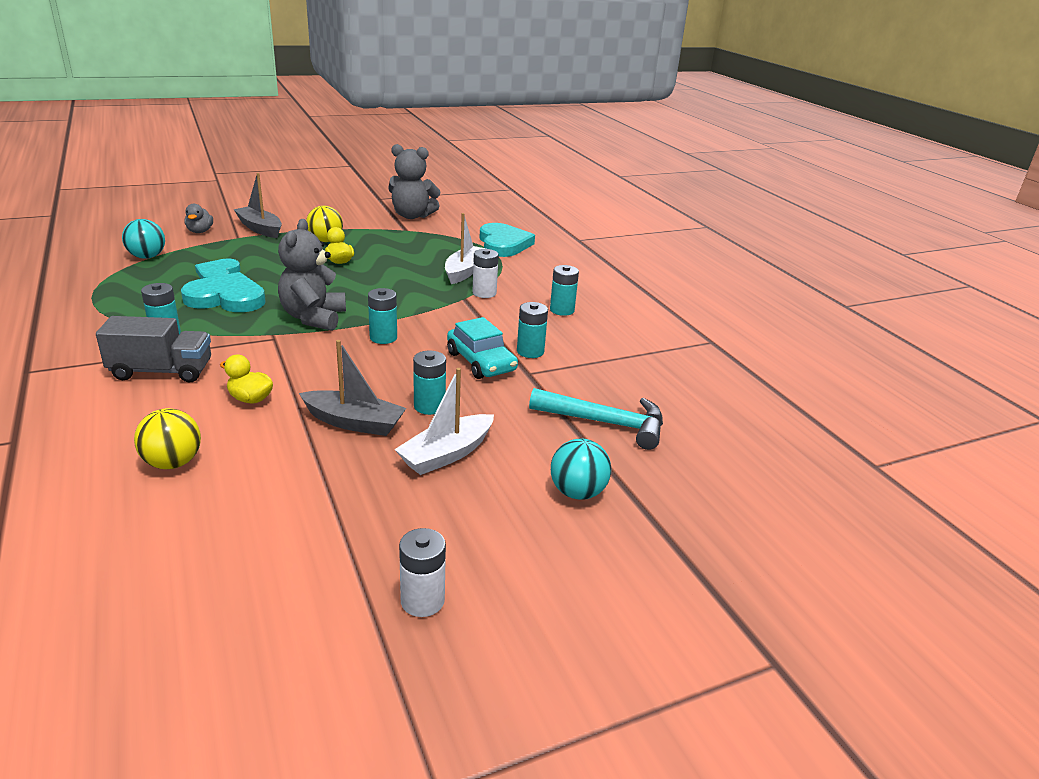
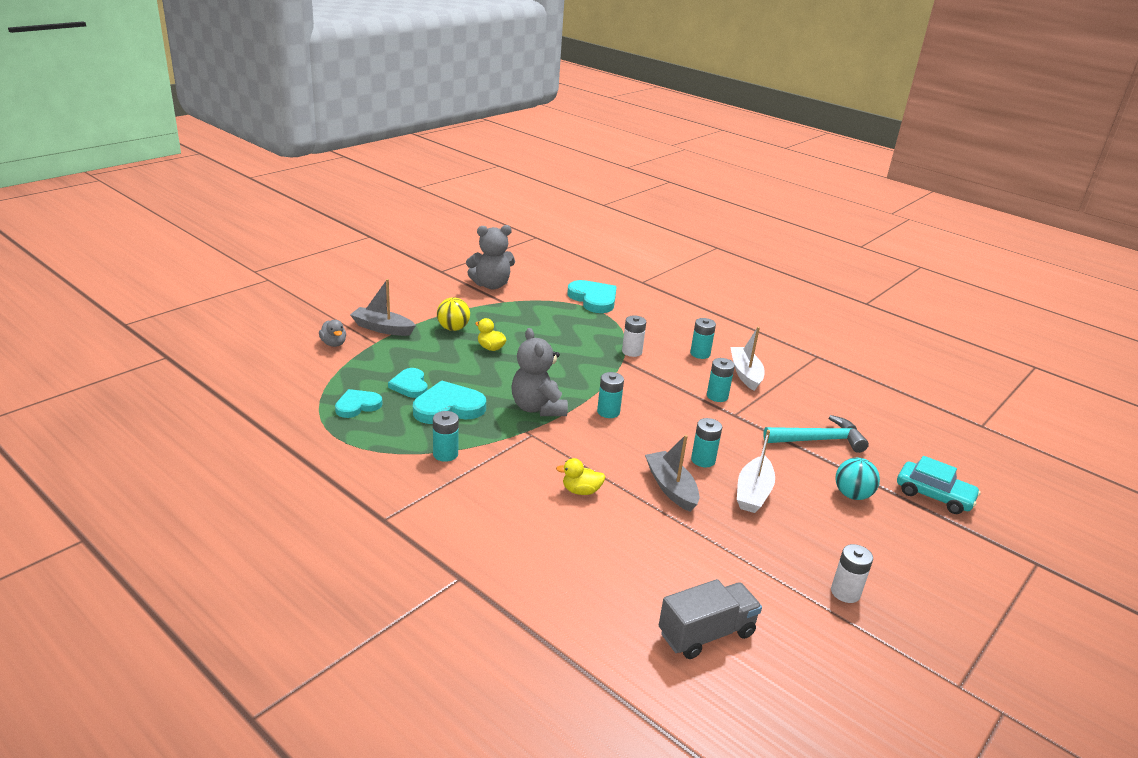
camera: 25 degrees left, 0 degrees up
(147, 257) = (325, 382): turquoise ball -> none
(147, 279) = (357, 406): none -> turquoise heart
(161, 371) = (487, 487): grey truck -> grey truck (706, 634)
(173, 463) = (593, 556): yellow ball -> none
(354, 422) = (671, 488): grey boat -> grey boat turned 105 degrees counterclockwise
(464, 271) = (595, 334): white boat -> white boat (745, 374)
(481, 362) = (696, 414): turquoise car -> turquoise car (934, 495)

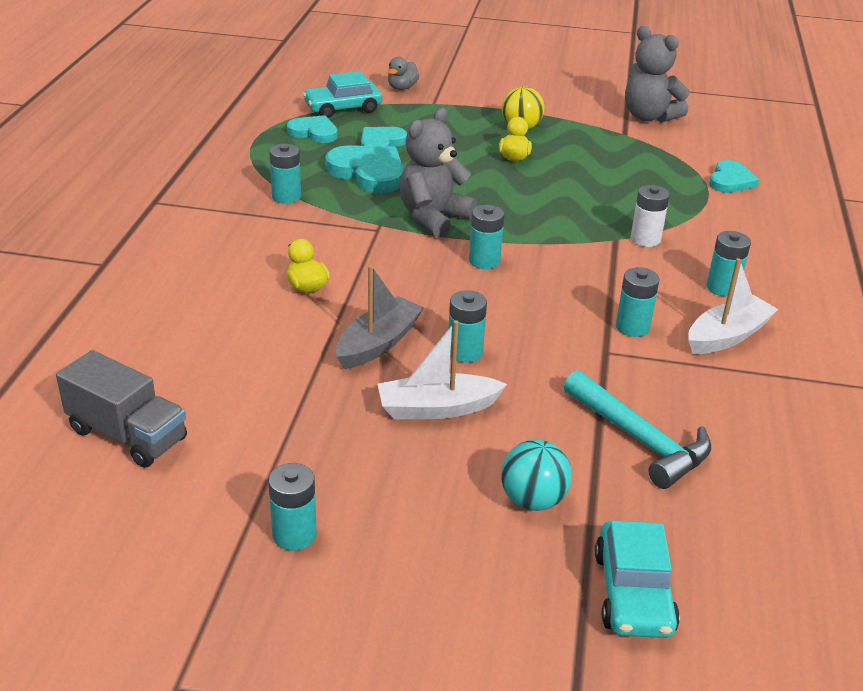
camera: 60 degrees right, 5 degrees up
(334, 379) = (343, 108): none -> turquoise car
(382, 328) = (464, 97): grey boat -> none
(593, 299) = (730, 181): turquoise heart -> turquoise heart, size x0.64
(845, 592) = (294, 534): white battery -> turquoise battery

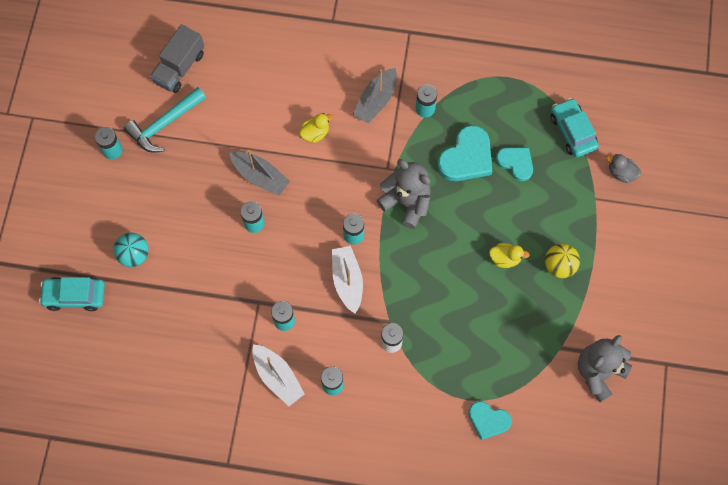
camera: 90 degrees right, 35 degrees up
(262, 233) = (376, 100): none -> grey boat
(314, 132) = (526, 115): turquoise heart -> none
(437, 408) = (203, 209): white boat -> white boat (347, 281)
(639, 439) = (180, 312): turquoise hammer -> turquoise hammer (164, 124)

